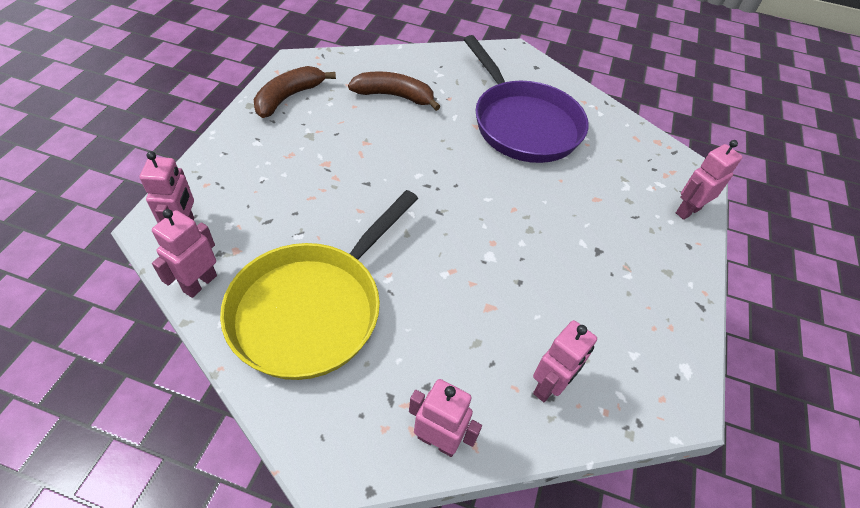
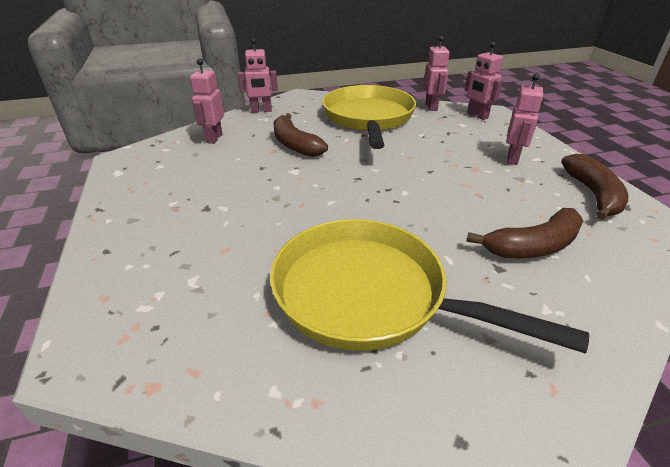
camera: 150 degrees right, 15 degrees down
(455, 305) = (294, 144): none -> brown banana
(523, 124) = (369, 295): purple pan -> yellow pan
(687, 211) = (103, 288): pink robot -> pink robot (513, 158)

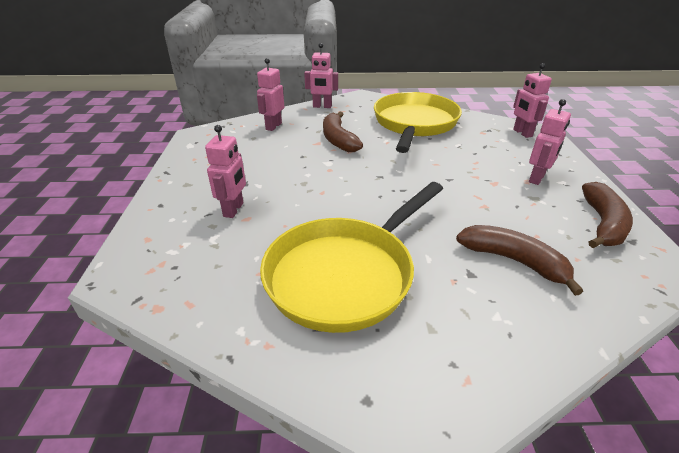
camera: 15 degrees right, 0 degrees up
(369, 295) = (345, 274): yellow pan -> yellow pan turned 90 degrees counterclockwise
(431, 107) = (480, 120): pink robot -> pink robot (234, 210)
(533, 246) = (513, 261): brown banana -> brown banana turned 135 degrees counterclockwise

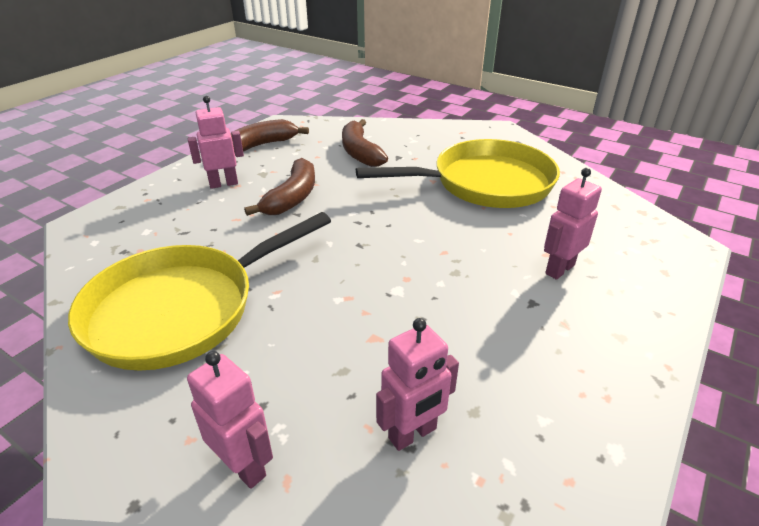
camera: 145 degrees left, 0 degrees up
(338, 140) = (336, 329): brown banana -> brown banana (292, 197)
(522, 133) = (105, 229): pink robot -> none

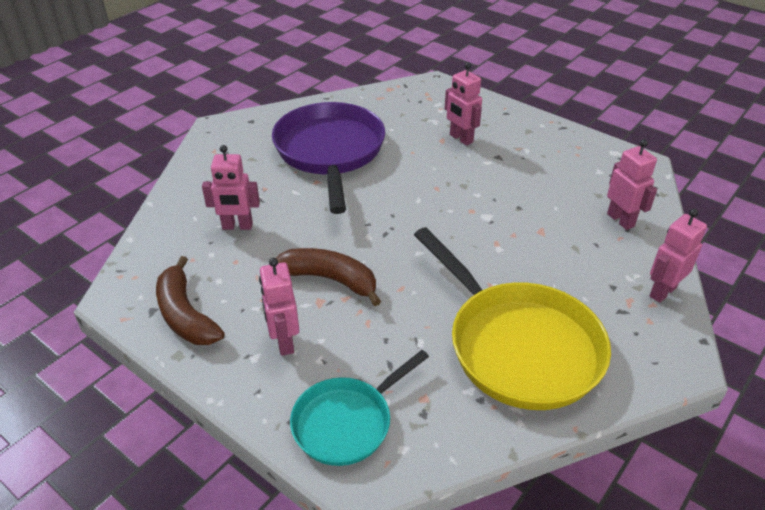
camera: 85 degrees left, 5 degrees up
(132, 215) = (347, 422): none -> turquoise pan
(360, 152) = (237, 226): brown banana -> pink robot
(485, 183) = (330, 152): yellow pan -> purple pan

